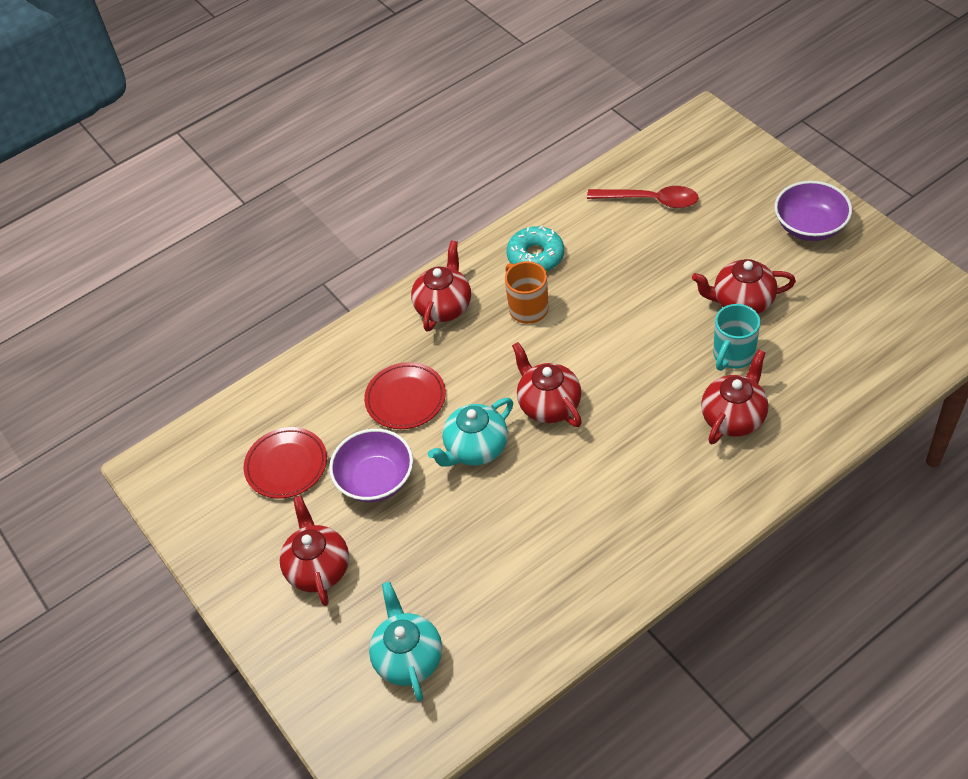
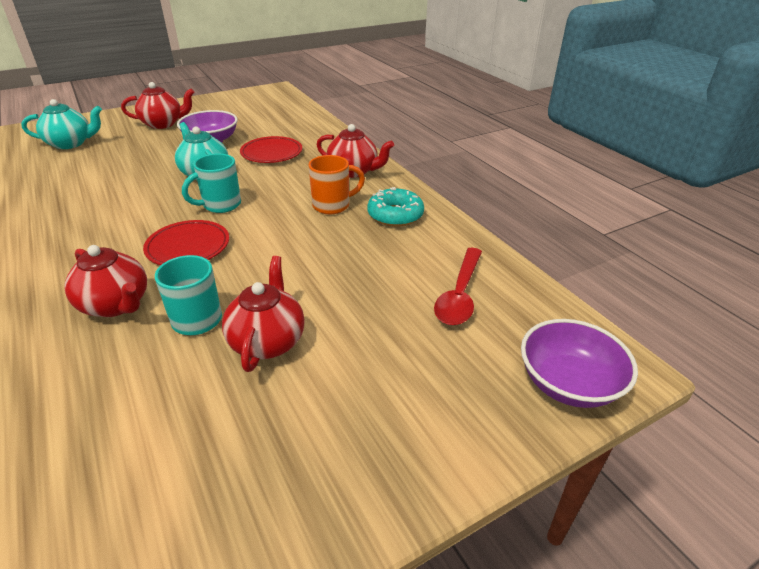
camera: 90 degrees right, 15 degrees down
(286, 465) = (247, 118): red plate -> red plate (188, 247)
(548, 404) = (220, 205): red teapot -> turquoise mug
(810, 226) = (376, 445): purple bowl -> purple bowl (568, 383)

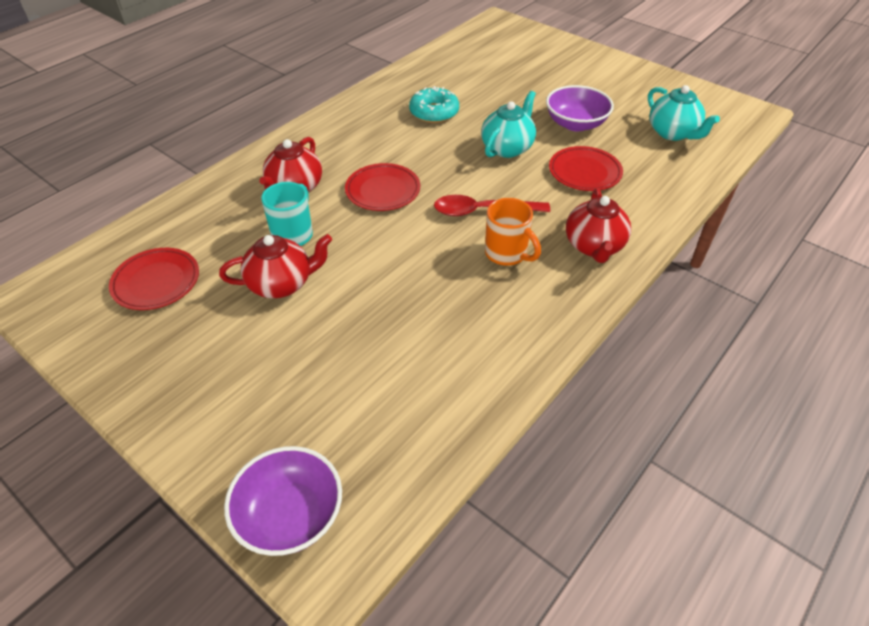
camera: 70 degrees right, 10 degrees up
(71, 143) = (502, 55): turquoise teapot -> turquoise teapot (673, 133)
(163, 124) = (584, 81): red teapot -> none
(169, 464) = (156, 282): none -> red plate
(220, 205) = (458, 181): turquoise mug -> none
(395, 215) = (519, 308): turquoise donut -> turquoise donut (434, 112)
(459, 294) = (396, 398): red spoon -> red spoon (483, 211)

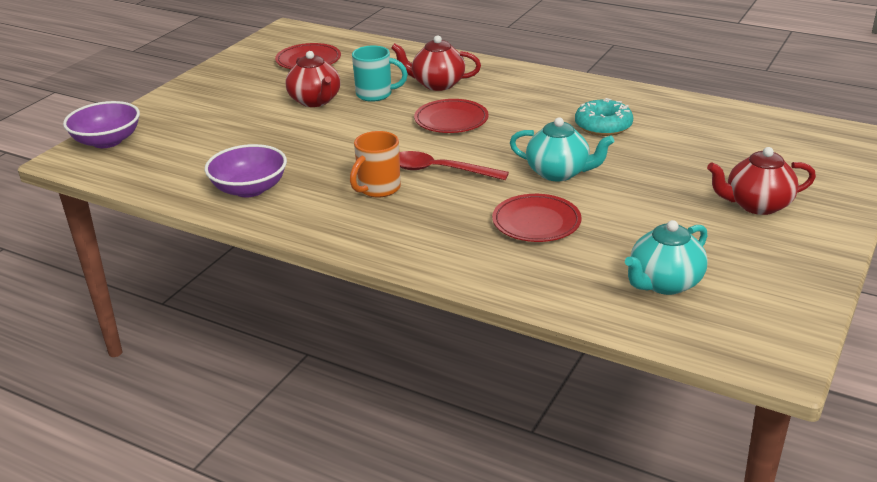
camera: 80 degrees right, 15 degrees down
(483, 211) = (439, 170): red spoon -> red spoon turned 60 degrees counterclockwise
(575, 124) = (638, 211): purple bowl -> purple bowl (249, 189)
(594, 246) = (403, 235): red teapot -> red teapot (756, 205)

